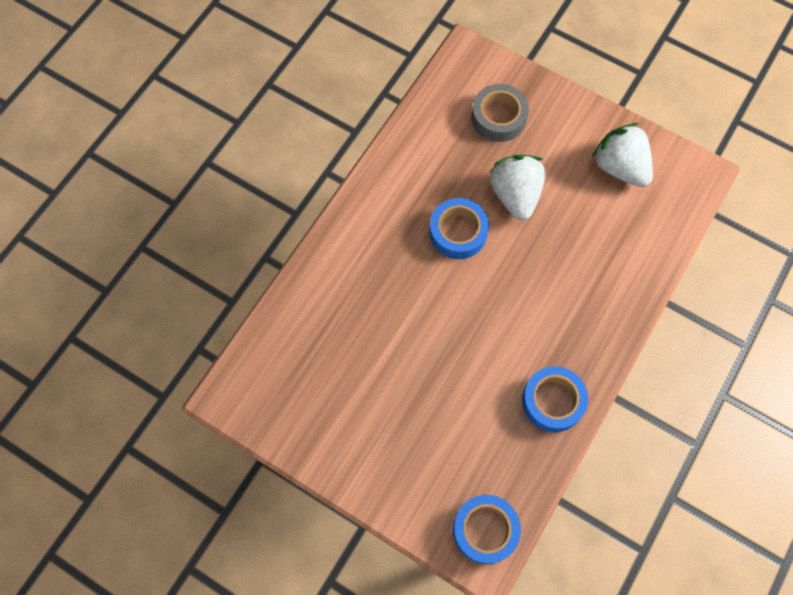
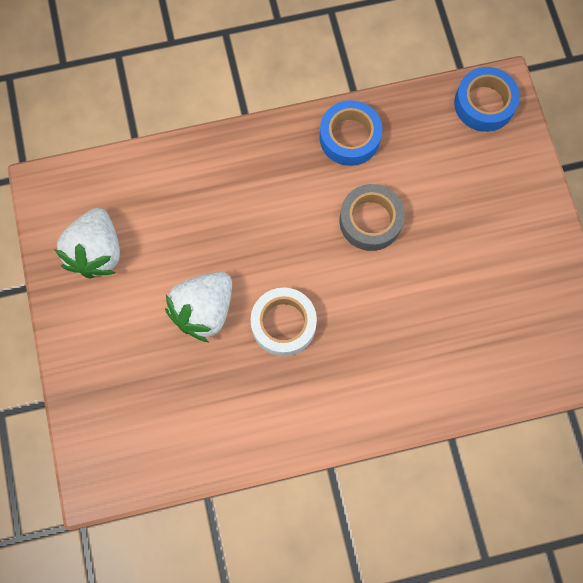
camera: 135 degrees left, 5 degrees up
(458, 232) = (283, 324): blue tape -> white tape
(498, 117) = (139, 392): grey tape -> grey tape (370, 221)

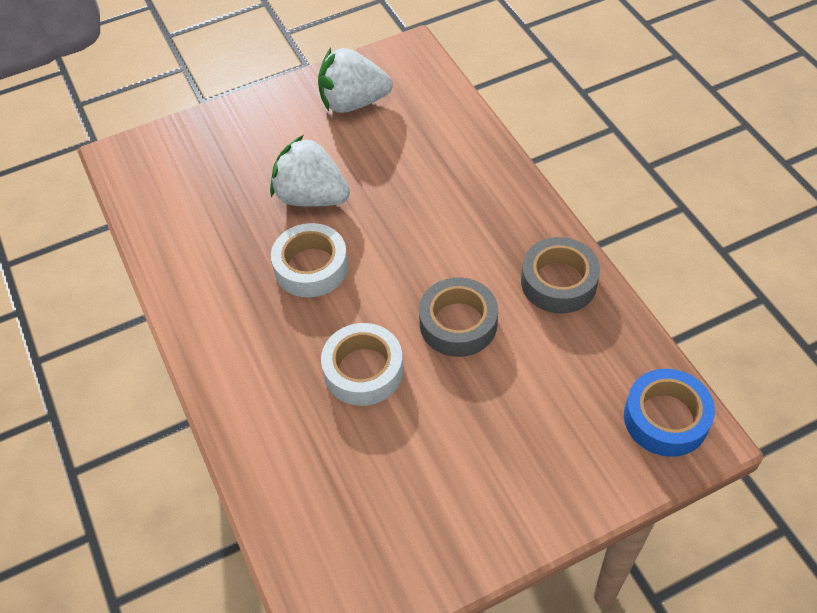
camera: 80 degrees right, 20 degrees down
(349, 137) = (558, 282): blue tape -> grey tape
(397, 301) = (363, 370): none -> white tape

